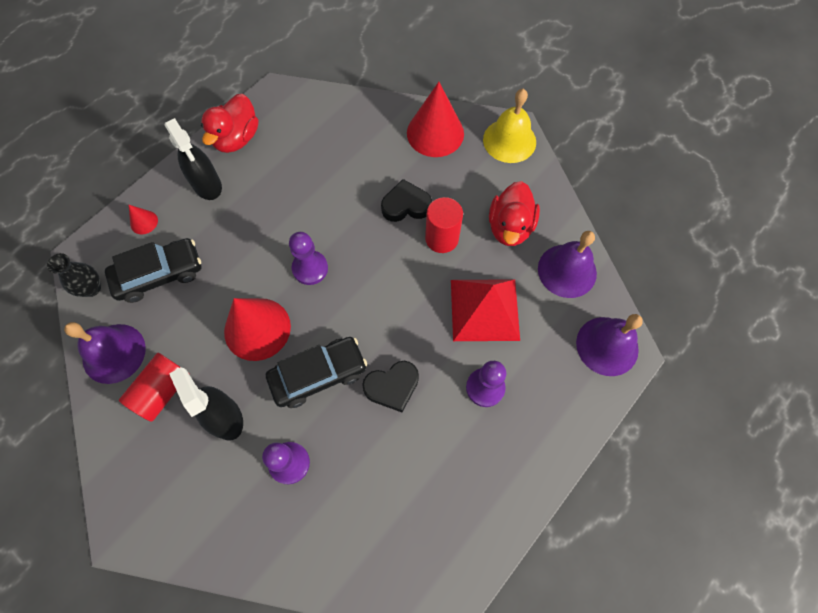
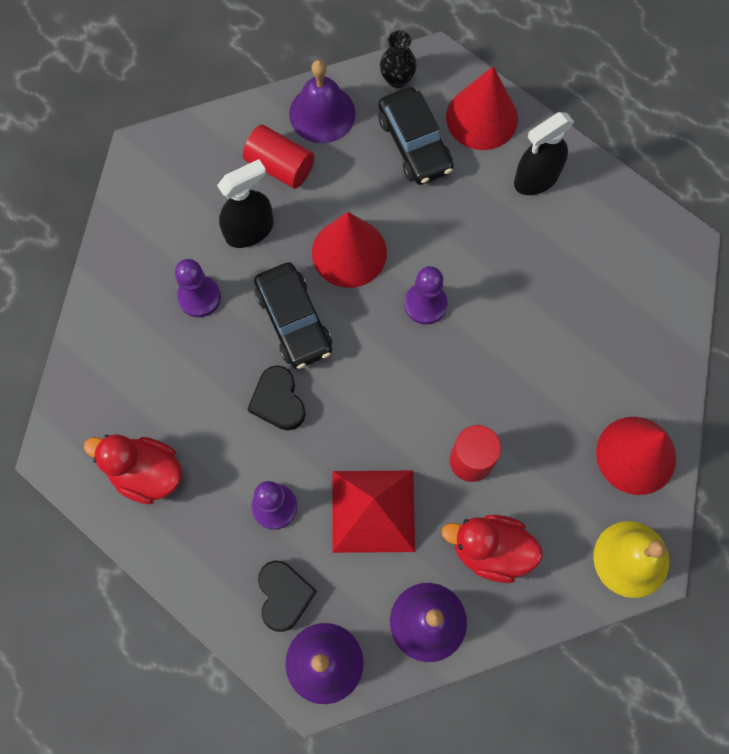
camera: 90 degrees right, 5 degrees up
(144, 222) = (482, 117): red cone -> red cone, size x2.25
(237, 138) = (607, 205): red duck -> red duck (146, 473)
(406, 205) = (518, 416): black heart -> black heart (284, 595)

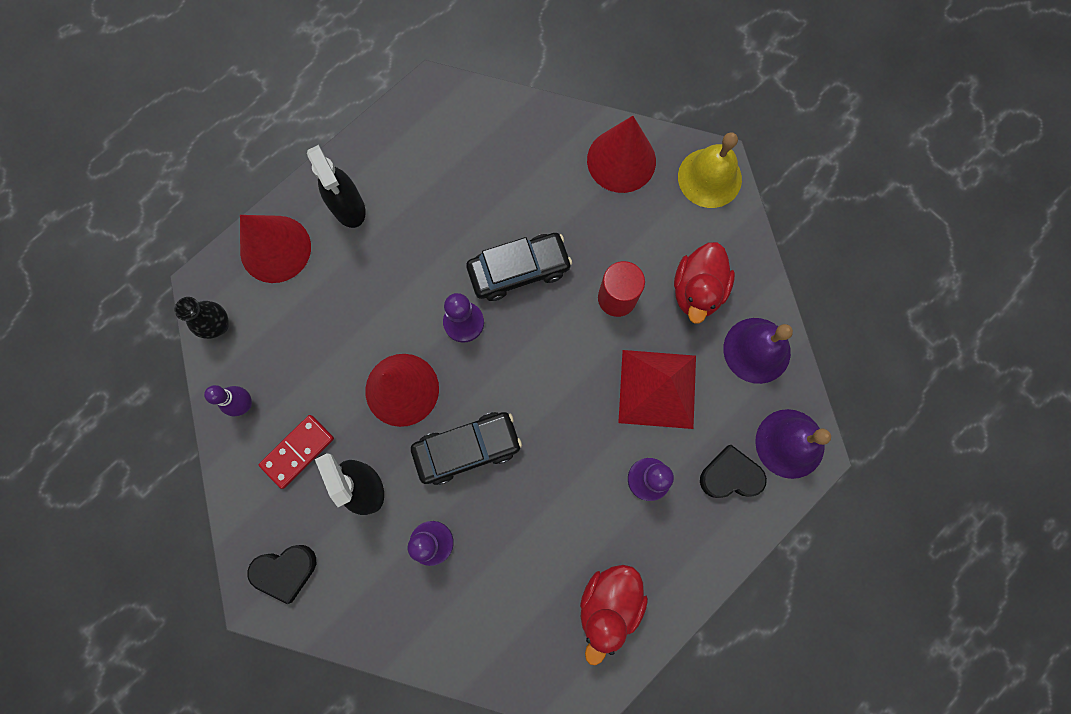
camera: 85 degrees left, 5 degrees up
(278, 401) = (547, 469): black heart -> black heart (285, 571)
(280, 166) = (298, 451): red cylinder -> red domino
(322, 113) = (244, 404): purple bell -> purple bowling pin
(414, 144) = (294, 315): black car -> black car (519, 270)

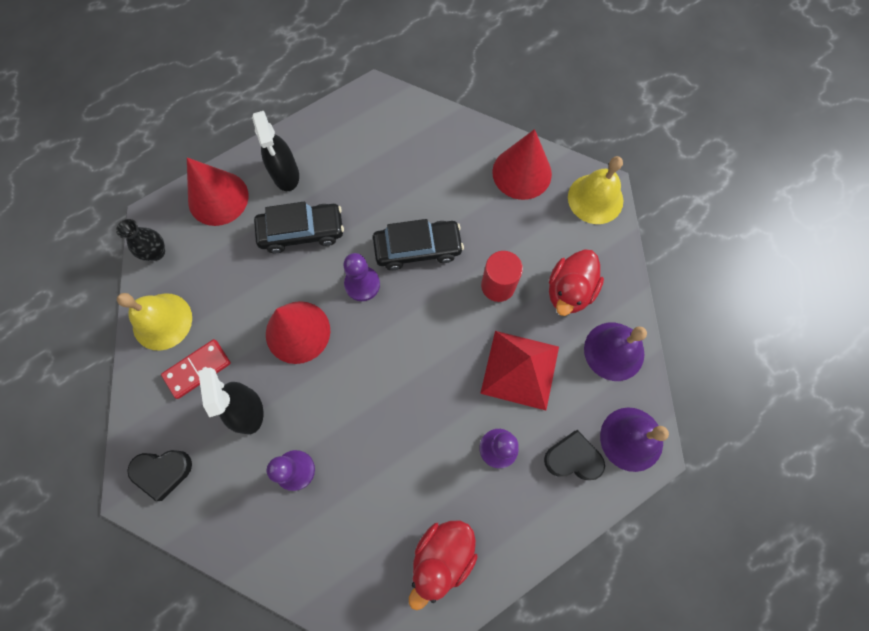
camera: 10 degrees right, 5 degrees down
(244, 404) = (162, 321): purple bowling pin -> yellow bell
(467, 448) = (343, 392): black car -> black car (302, 232)

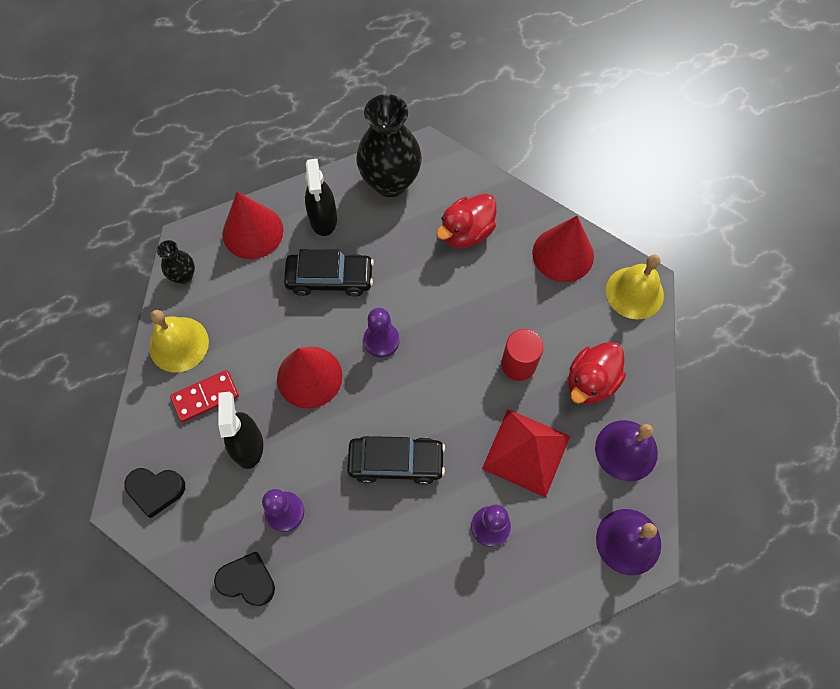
camera: 10 degrees right, 5 degrees down
(345, 129) = (390, 182): none -> black vase
(418, 248) = (443, 314): black car -> black car (396, 462)
(442, 555) = (416, 621): red duck -> red duck (466, 232)
(573, 458) = (564, 550): black heart -> black heart (247, 580)

